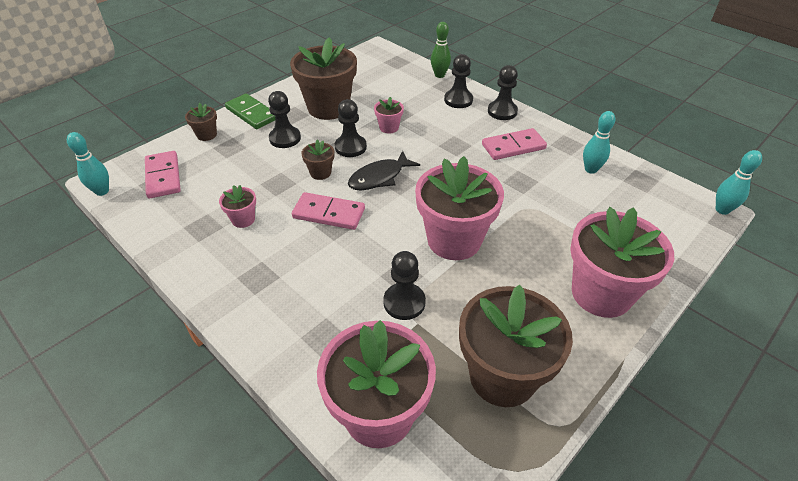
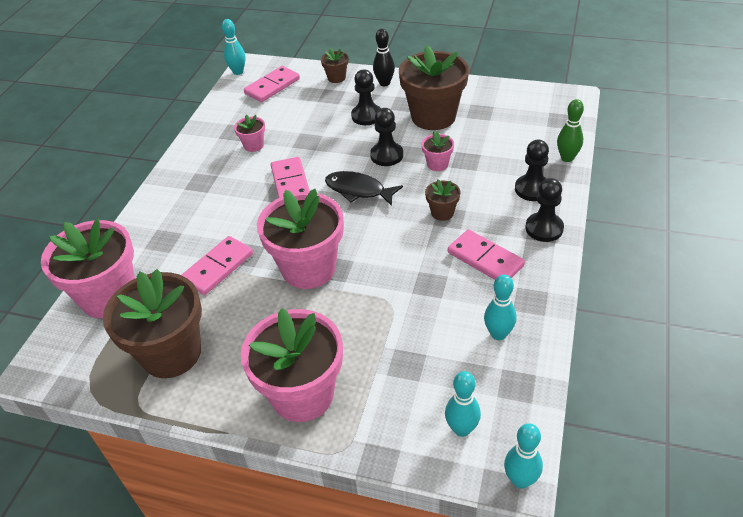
camera: 65 degrees right, 0 degrees up
(252, 113) = (384, 83): green domino -> black bowling pin
(320, 173) = (337, 155): brown flower pot -> brown flower pot (442, 212)
(404, 302) = (218, 267): black pawn -> pink domino
(670, 219) = (461, 429): none -> turquoise bowling pin

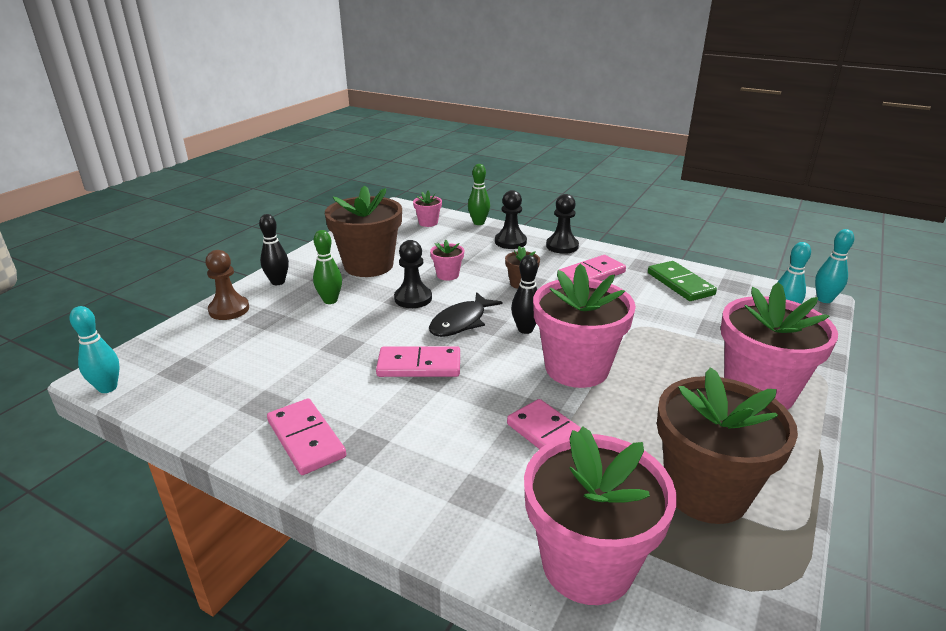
camera: 80 degrees left, 15 degrees down
(253, 145) = (315, 388): pink flower pot -> pink flower pot (428, 223)
(272, 86) = (188, 360): pink domino -> pink domino (306, 439)
(336, 78) = (229, 309): brown flower pot -> brown pawn
(359, 229) = (525, 329): none -> black bowling pin
(366, 116) = (330, 300): black pawn -> green bowling pin
(498, 334) = (680, 284): turquoise bowling pin -> green domino

